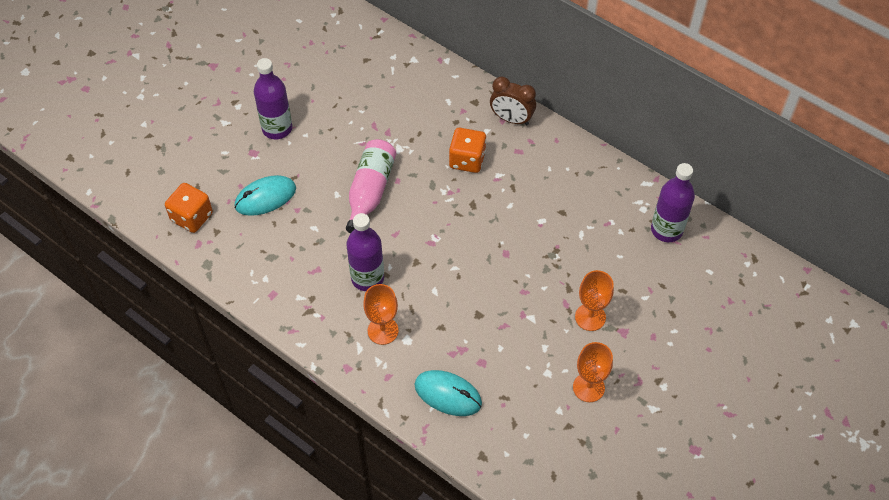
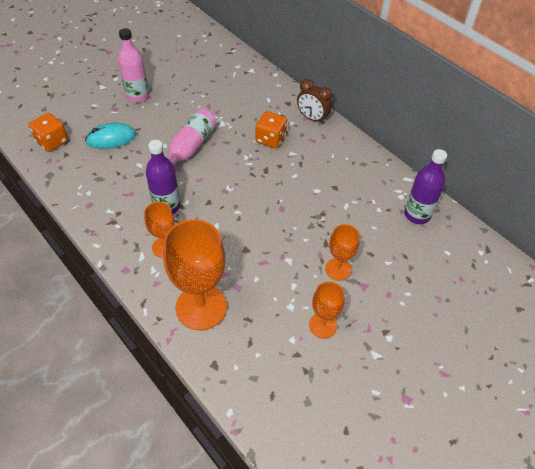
camera: 10 degrees right, 5 degrees down
(277, 128) = (137, 96): purple bottle -> pink bottle
(448, 394) = (201, 307): turquoise mouse -> orange goblet

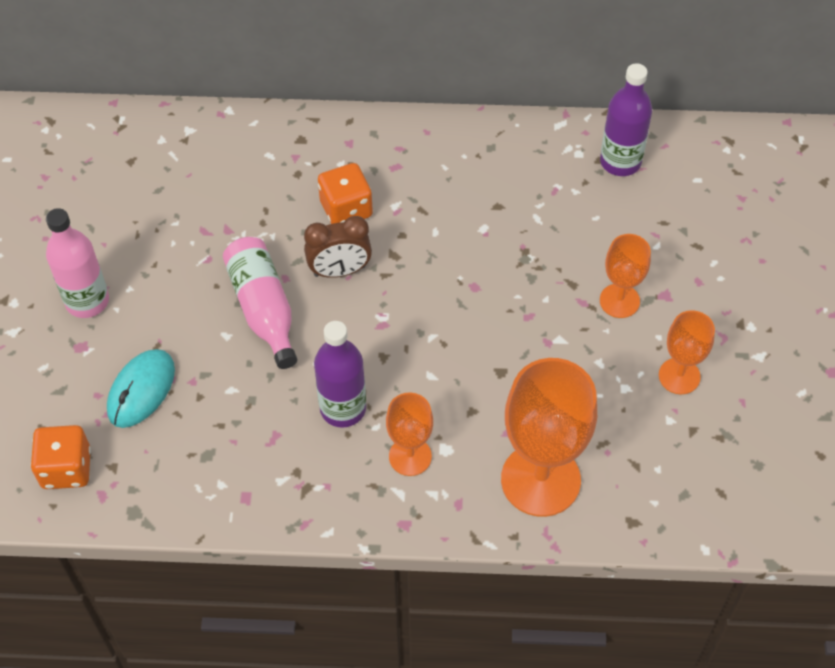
camera: 45 degrees left, 5 degrees up
(312, 118) = (358, 136): brown clock -> brown clock (340, 271)

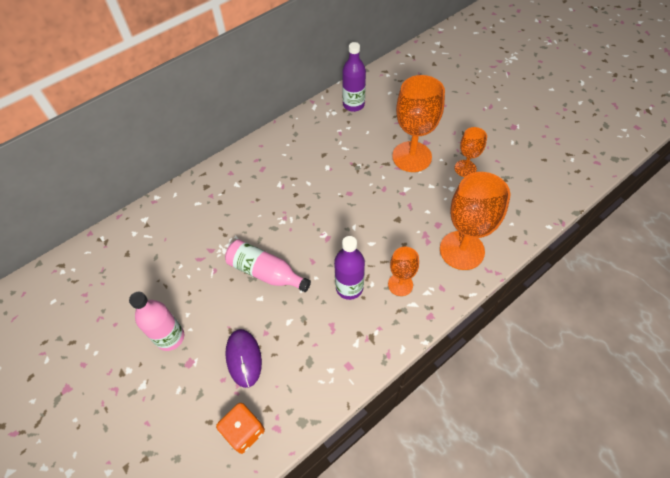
camera: 40 degrees left, 0 degrees up
(141, 390) = (244, 358): turquoise mouse -> purple mouse
(340, 271) = (284, 229): brown clock -> none
(346, 209) = (258, 201): orange dice -> none
(619, 301) = (412, 157): orange goblet -> orange goblet, size x1.84

